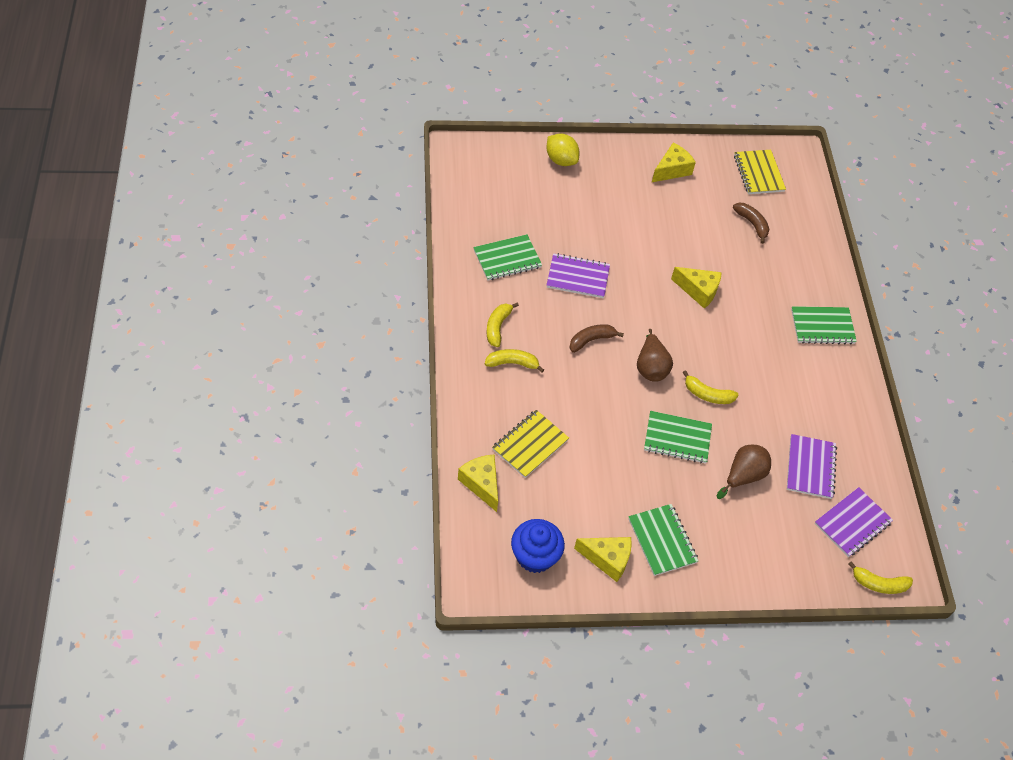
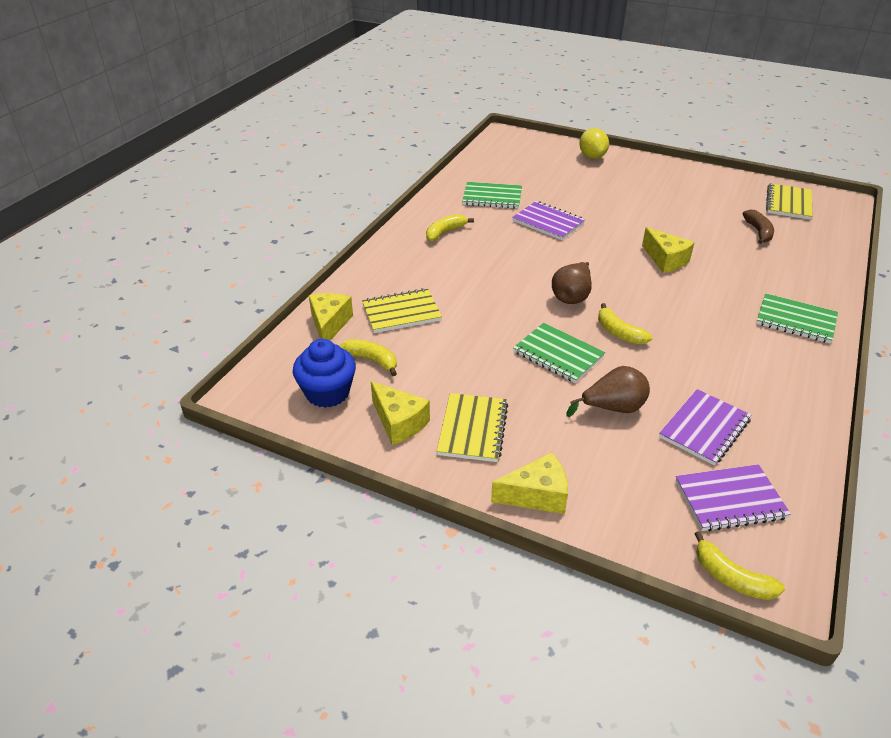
camera: 35 degrees right, 15 degrees down
(512, 363) = (436, 257): yellow banana -> yellow banana (371, 360)
(591, 340) = (526, 263): brown banana -> none
(662, 541) = (473, 429): green notebook -> yellow notebook
(672, 170) = (696, 183): yellow cheese -> yellow cheese (537, 495)

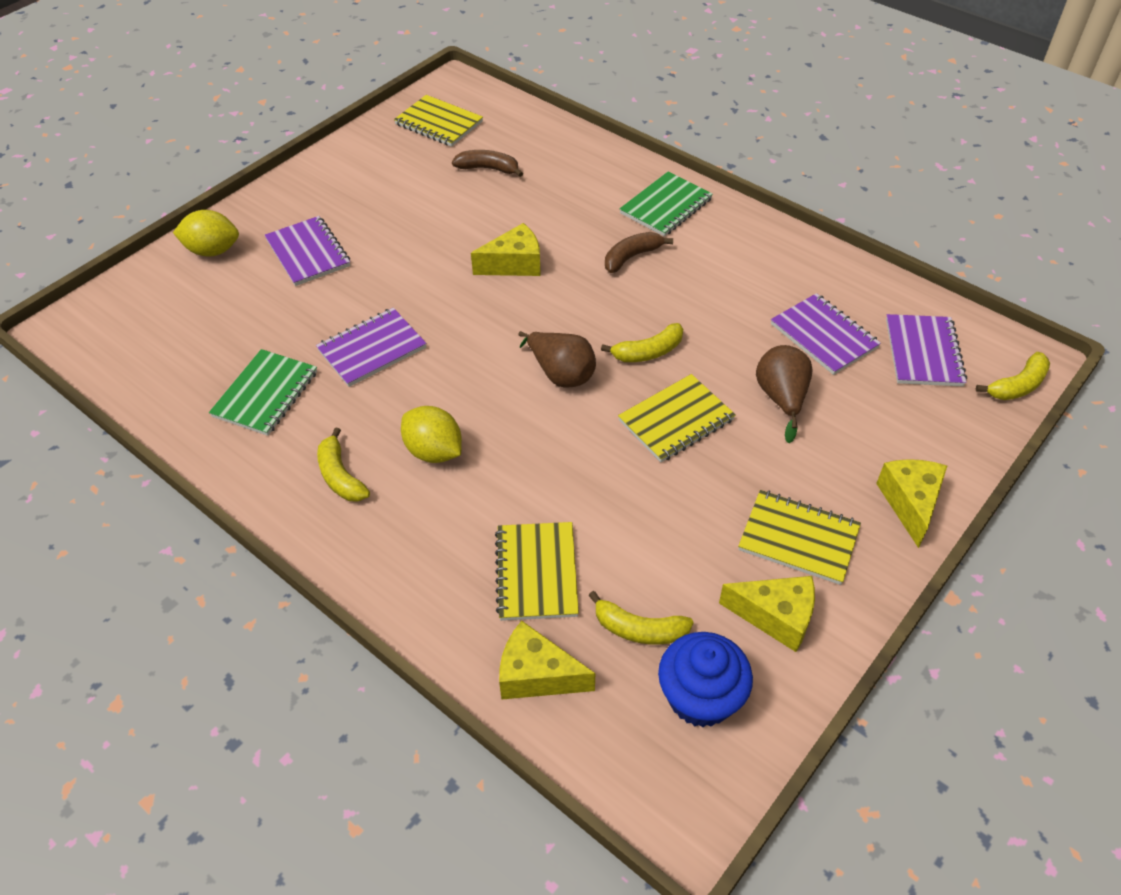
camera: 75 degrees left, 10 degrees up
(371, 360) = (639, 629): yellow banana -> yellow banana turned 120 degrees counterclockwise
(399, 422) = (775, 617): yellow cheese -> yellow cheese turned 45 degrees clockwise
(478, 259) = (434, 451): none -> yellow lemon
(558, 354) = (676, 420): green notebook -> yellow notebook
(614, 185) = (308, 253): none -> purple notebook
(718, 311) = (631, 257): none -> brown banana

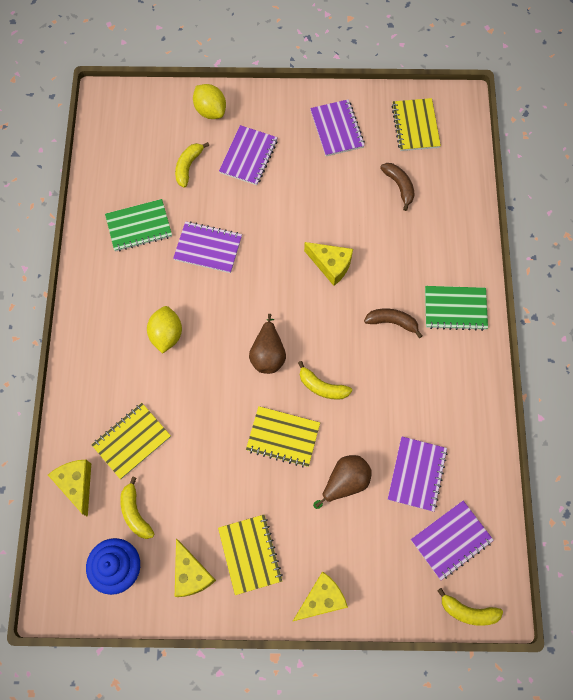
camera: 50 degrees right, 20 degrees up
(340, 476) = (118, 305): yellow banana -> yellow banana (188, 166)
(369, 174) = (337, 129): none -> purple notebook

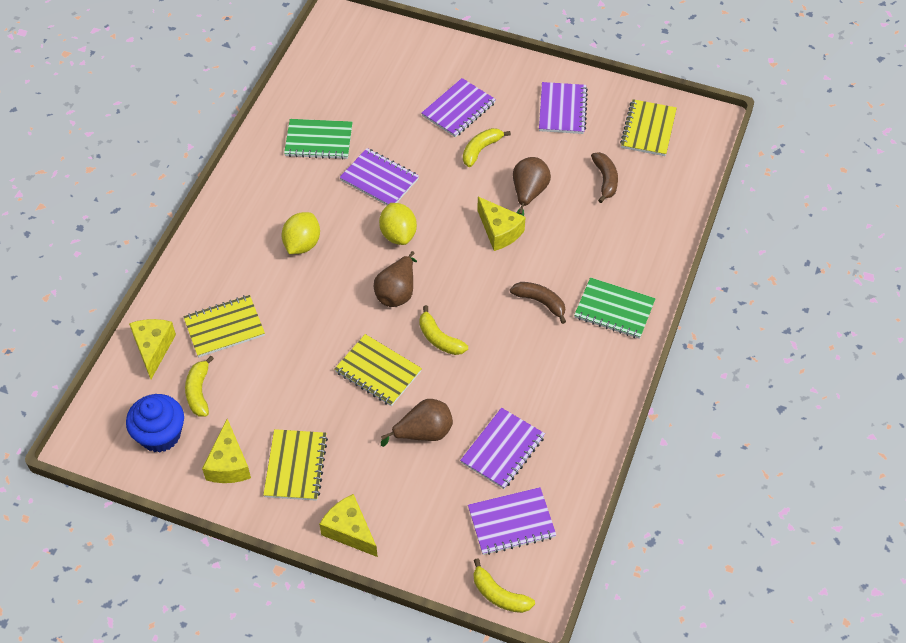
camera: 20 degrees right, 15 degrees down
(188, 166) = (392, 101): yellow banana -> yellow banana (481, 150)
(210, 111) = (438, 58): yellow lemon -> yellow lemon (398, 234)
(321, 599) = (350, 531): yellow cheese -> yellow cheese turned 120 degrees counterclockwise
(341, 220) = (529, 193): none -> brown pear

